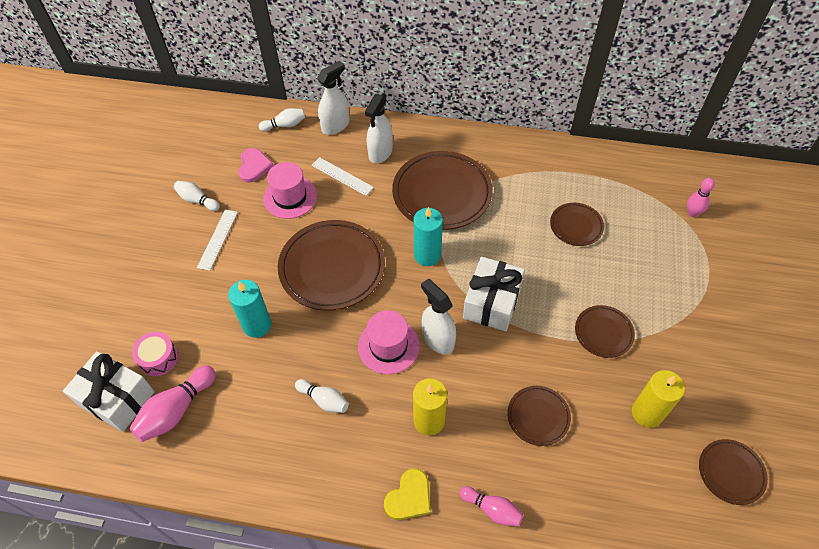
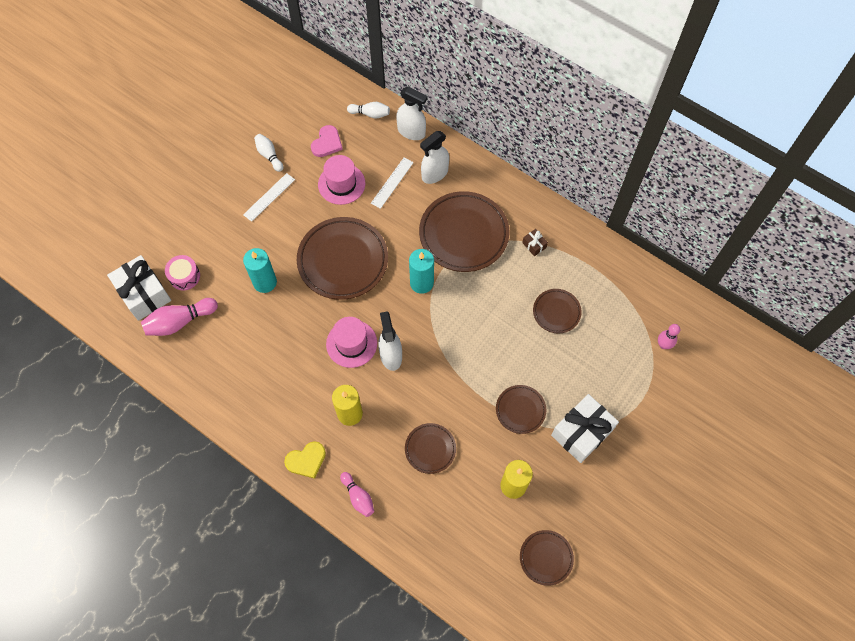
camera: 25 degrees right, 10 degrees up
(324, 400) = (284, 363): white bowling pin -> none
(335, 125) = (411, 132): white spray bottle -> white spray bottle turned 45 degrees clockwise
(342, 176) = (392, 182): white ruler -> white ruler turned 60 degrees clockwise
(492, 302) = (449, 345): white gift -> white gift (581, 432)
(515, 176) = (534, 245): none -> brown gift

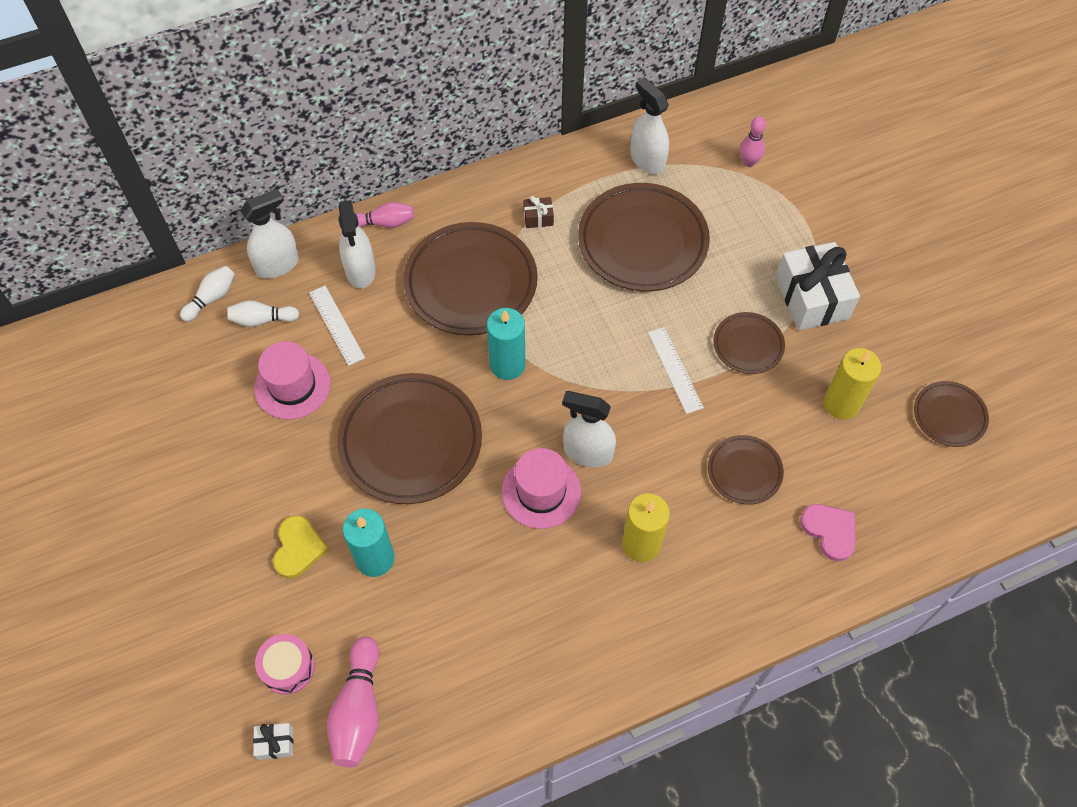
camera: 60 degrees left, 5 degrees down
(144, 294) = (275, 743): white gift -> white gift, size x0.43
(269, 155) = (175, 455): white bowling pin -> white bowling pin (262, 320)
(269, 197) = (243, 487): white ruler -> white ruler (675, 369)
(306, 460) = (678, 633): yellow heart -> yellow heart (298, 548)
(327, 143) = (214, 372): pink heart -> pink heart (830, 531)
(358, 497) = (765, 591): pink bowling pin -> pink bowling pin (385, 223)
(556, 312) = (642, 242): brown plate -> brown plate, size x1.93
(621, 283) = (647, 160): none -> white spray bottle

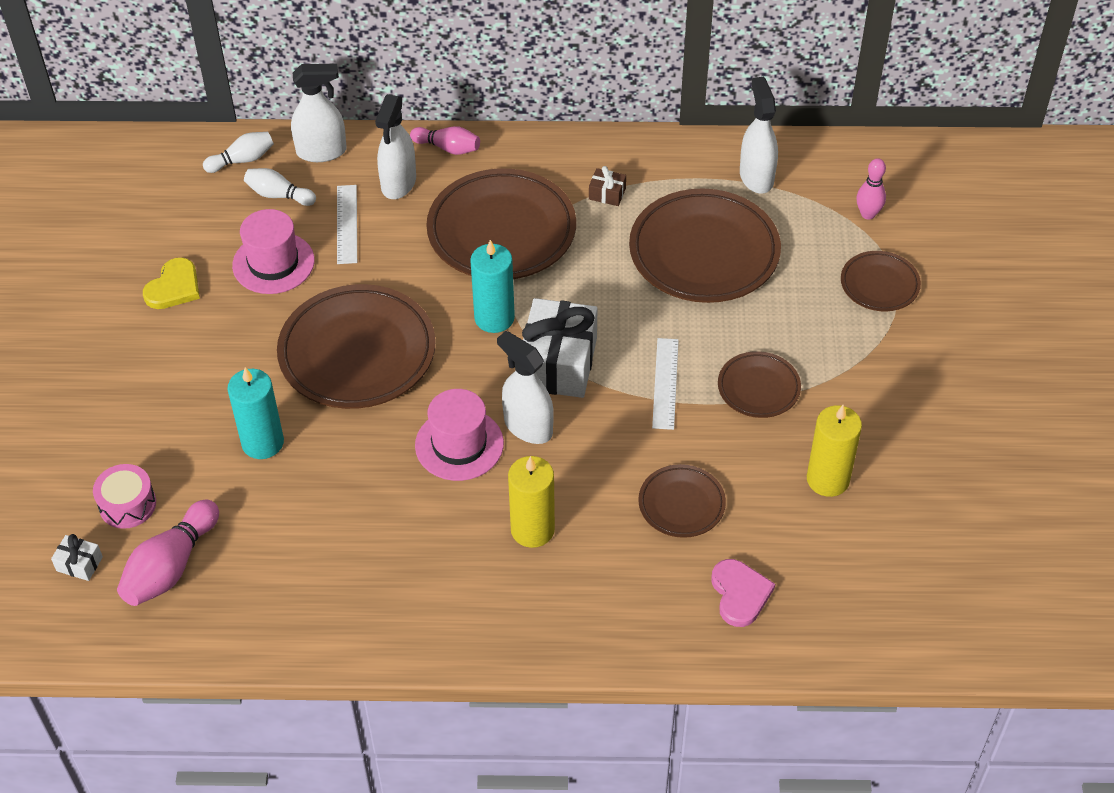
camera: 25 degrees right, 10 degrees down
(298, 548) = (197, 406): yellow heart -> yellow heart (174, 287)
(812, 297) = (858, 367): white gift -> white gift (558, 363)
(949, 416) = (943, 535): brown plate -> brown plate (879, 285)

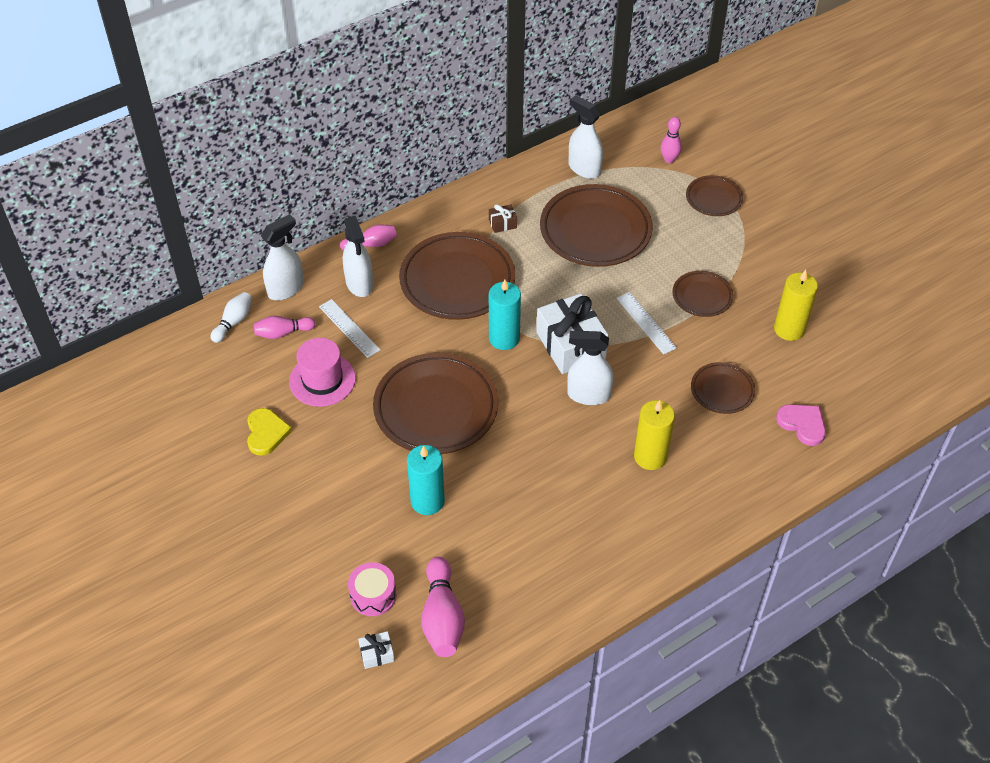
camera: 35 degrees left, 0 degrees up
(279, 195) = (283, 333): white bowling pin -> pink bowling pin
(459, 444) = (556, 430): pink hat -> none

